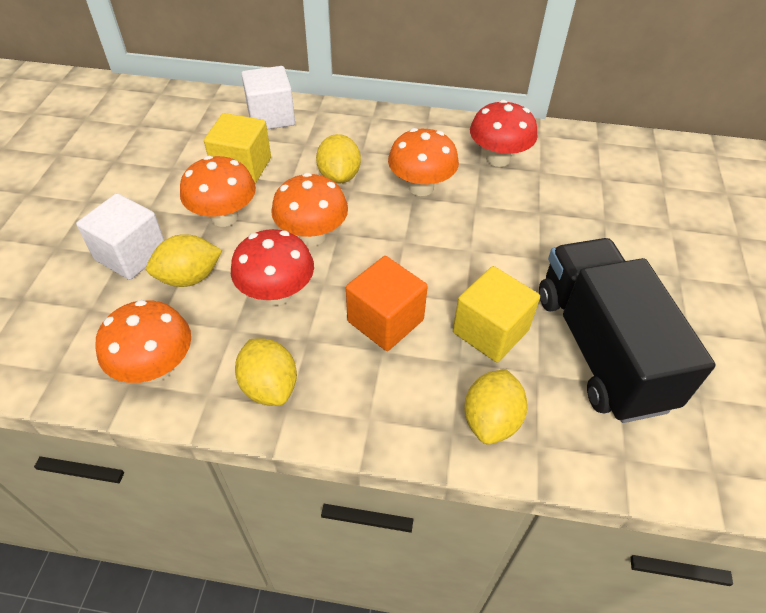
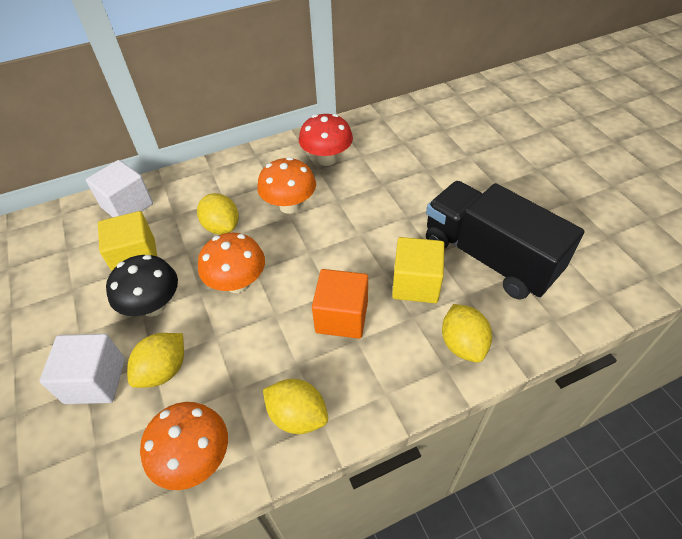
camera: 30 degrees left, 0 degrees up
(224, 217) = (153, 306): orange mushroom -> black mushroom
(277, 293) = (246, 342): red mushroom -> none

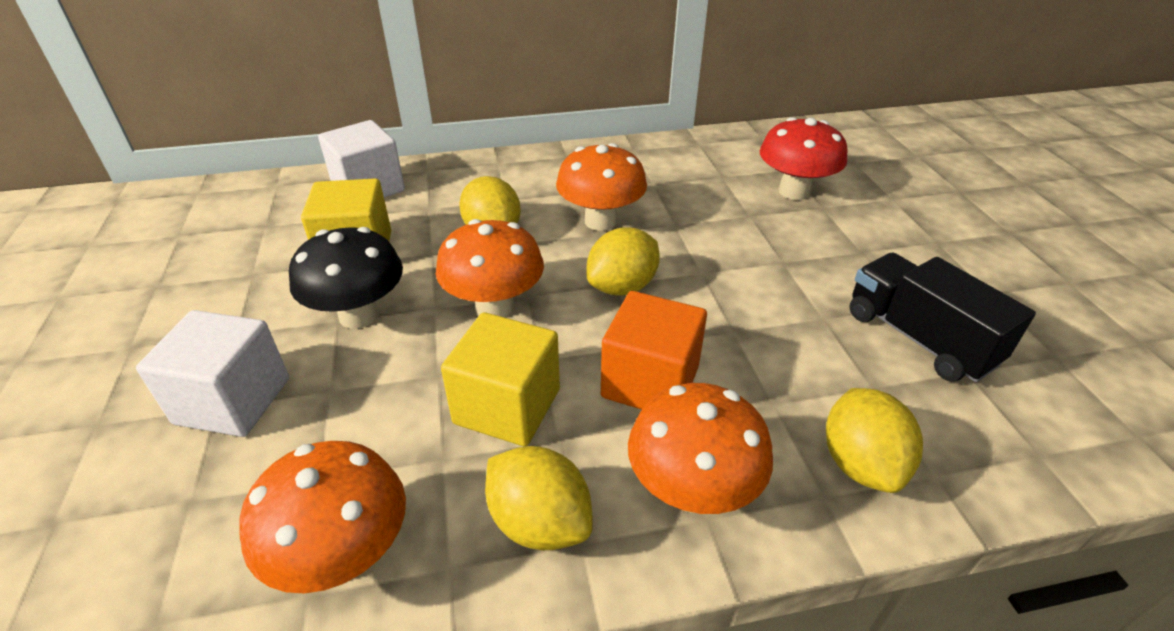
camera: 10 degrees right, 10 degrees down
(164, 370) = (341, 406): yellow lemon -> yellow lemon (622, 287)
(327, 159) = (669, 174): red mushroom -> red mushroom (794, 191)
(376, 379) = (692, 490): none -> orange mushroom
(416, 284) = (785, 356): yellow cube -> yellow cube (507, 406)
(489, 257) = (918, 338): black truck -> black truck, size x0.64

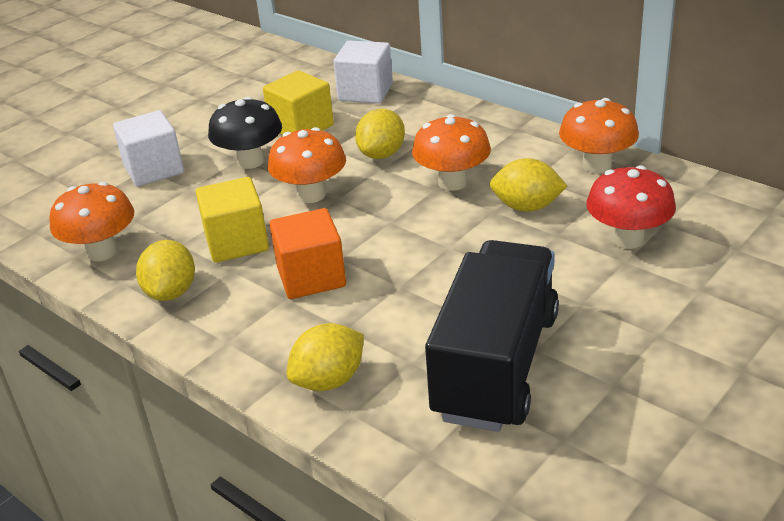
camera: 55 degrees right, 5 degrees down
(622, 287) = (389, 225): yellow lemon -> yellow lemon (527, 207)
(692, 490) = (241, 328): orange mushroom -> orange mushroom (596, 165)
(918, 338) = (496, 365): black truck -> black truck, size x1.57

